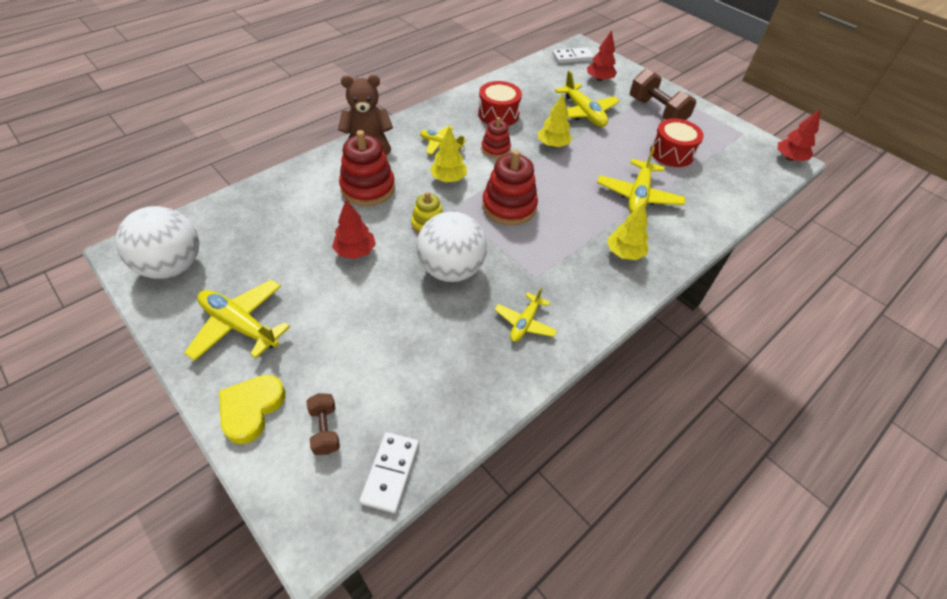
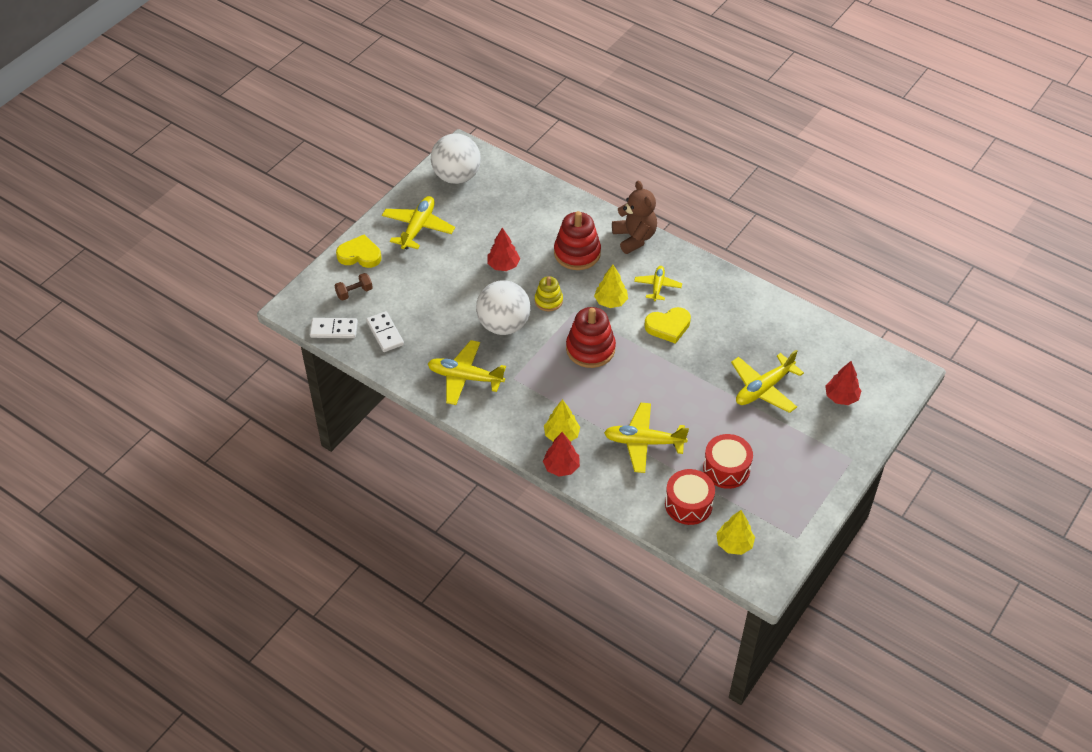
camera: 80 degrees right, 0 degrees up
(495, 149) = (668, 326): red stacking toy -> yellow heart
(498, 114) = (726, 319): red drum -> red drum (688, 504)
(525, 323) = (465, 377): yellow plane -> yellow plane, size x1.64
(553, 145) = (695, 369): yellow tree -> yellow tree (734, 544)
(572, 57) = (877, 368): white domino -> white domino (385, 333)
(656, 111) = (800, 454): brown dumbbell -> none
(789, 158) = (766, 579): red tree -> red tree (561, 467)

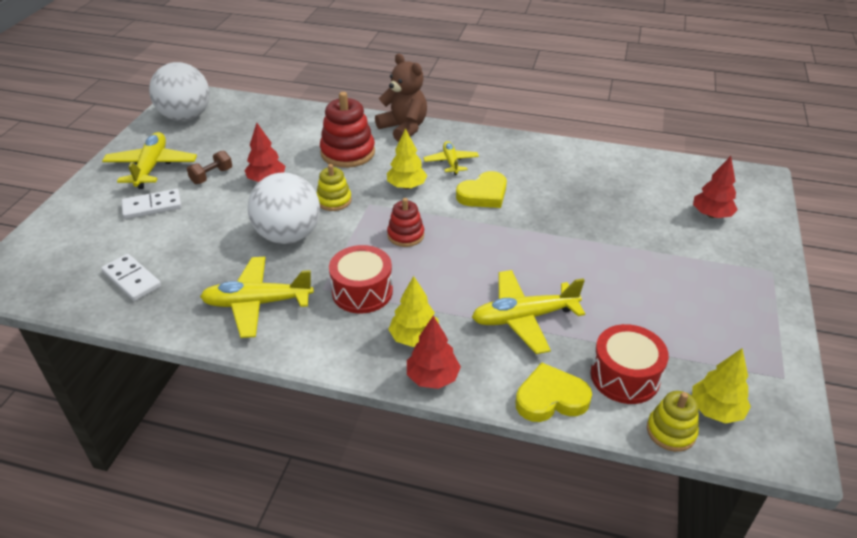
camera: 20 degrees left, 10 degrees down
(334, 330) = (57, 292): white domino -> white domino (152, 206)
(354, 292) = (80, 245): brown dumbbell -> brown dumbbell (212, 176)
(360, 255) = (81, 206): yellow heart -> yellow heart (551, 398)
(590, 349) = (405, 235): red stacking toy -> red stacking toy, size x0.59
(695, 548) = (671, 431): none -> yellow stacking toy
(726, 469) = (642, 320): red drum -> red drum (362, 291)
(763, 388) = (625, 227): yellow plane -> none

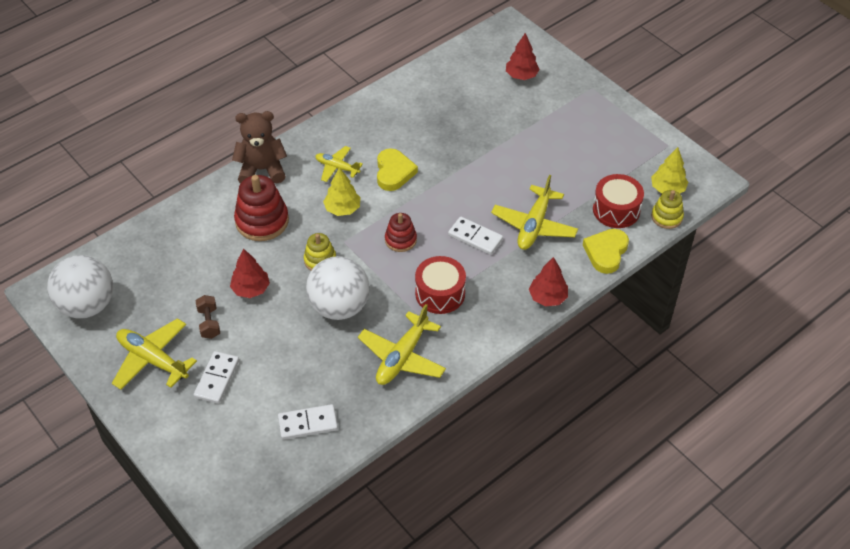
camera: 55 degrees left, 10 degrees up
(414, 338) = (507, 288): yellow tree -> none
(460, 282) = (475, 237): none -> white domino

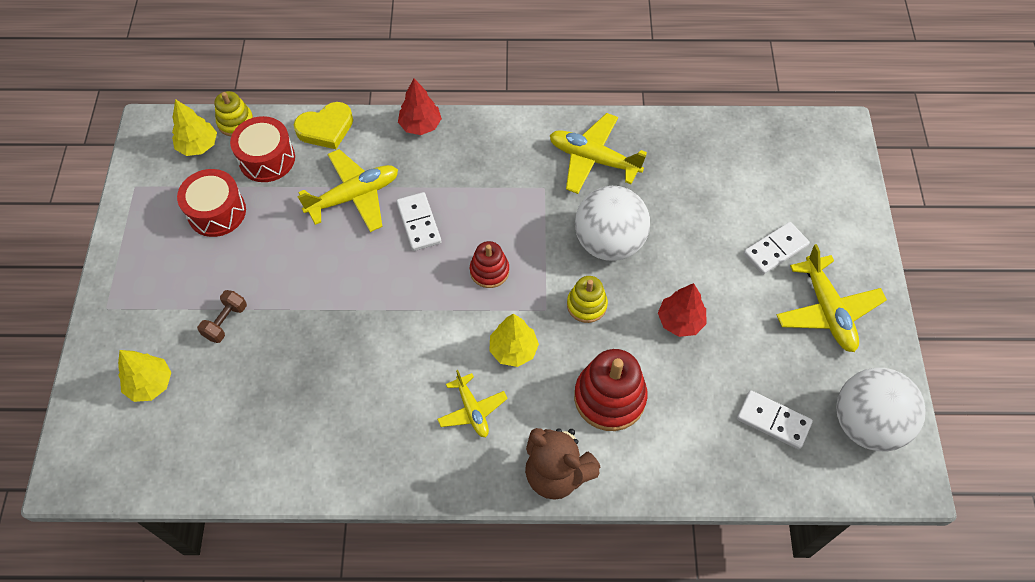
camera: 140 degrees left, 10 degrees up
(209, 323) = (747, 312): brown dumbbell -> brown dumbbell (226, 322)
(308, 423) = (720, 158): white domino -> white domino (773, 421)
(394, 172) = (419, 357): yellow heart -> none
(402, 357) = (593, 159): yellow plane -> yellow plane turned 135 degrees counterclockwise
(440, 293) = (506, 192): red drum -> red drum (217, 212)
(521, 75) = (150, 384): red tree -> yellow tree

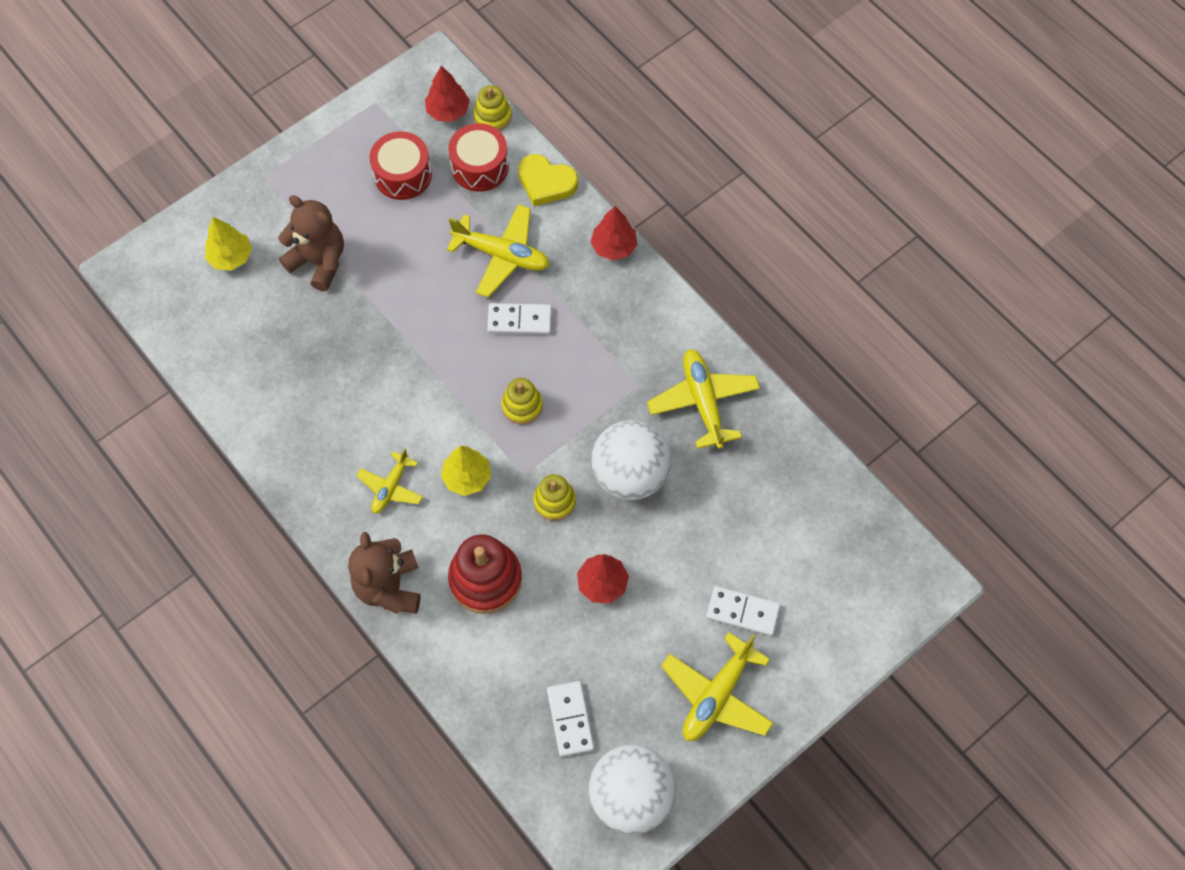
camera: 50 degrees right, 5 degrees up
(198, 146) = (448, 111): yellow tree -> red tree
(226, 322) = (319, 261): brown dumbbell -> brown teddy bear
(418, 223) = (520, 320): white domino -> white domino turned 60 degrees clockwise
(489, 271) = (522, 406): red stacking toy -> yellow stacking toy

